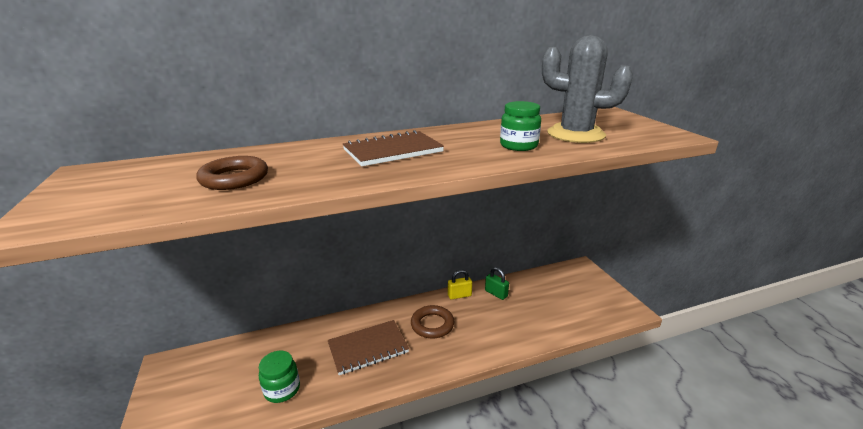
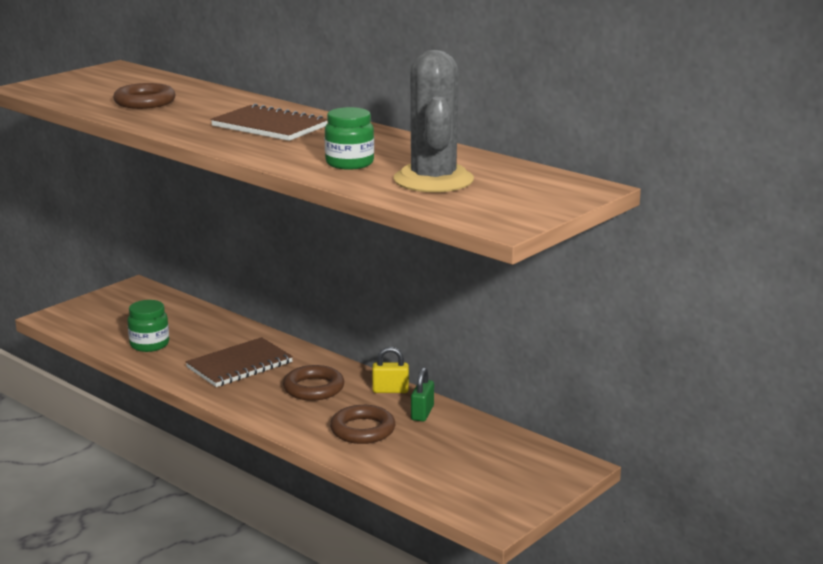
camera: 60 degrees right, 5 degrees down
(368, 348) = (240, 365): brown notebook -> brown notebook turned 75 degrees counterclockwise
(459, 295) = (390, 390): yellow padlock -> yellow padlock turned 45 degrees counterclockwise
(502, 323) = (362, 430): none -> brown ring

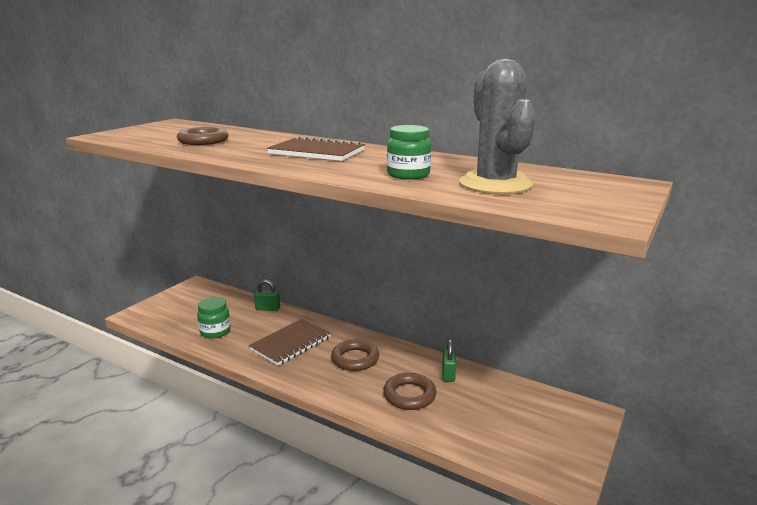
camera: 10 degrees left, 0 degrees up
(223, 323) = (267, 308): none -> green padlock
(390, 390) = (414, 355): yellow padlock -> none

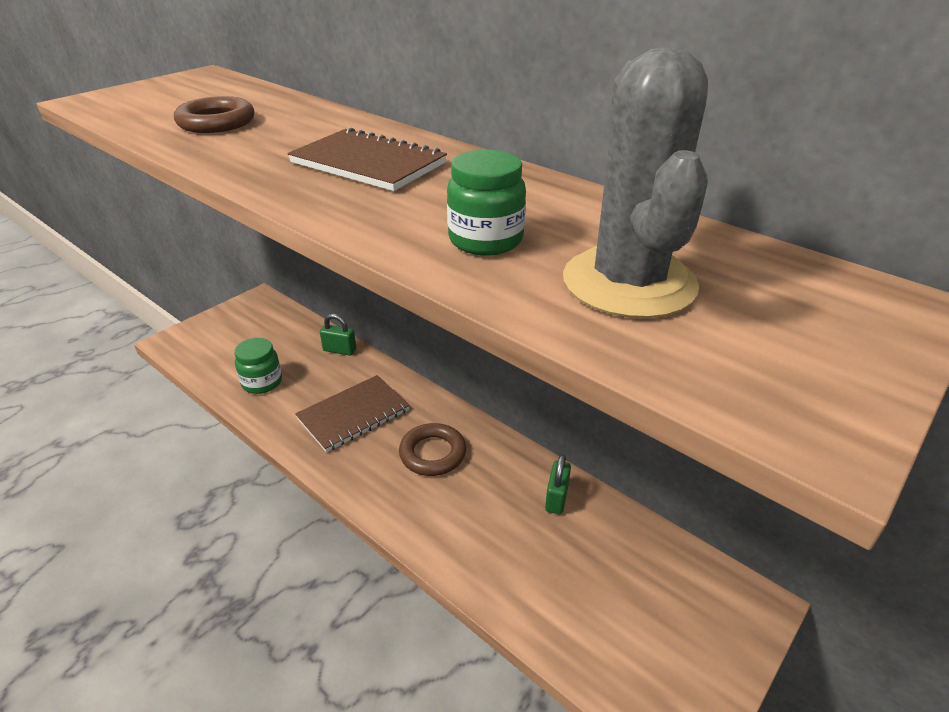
camera: 10 degrees right, 15 degrees up
(409, 395) = (491, 530): brown ring -> none

